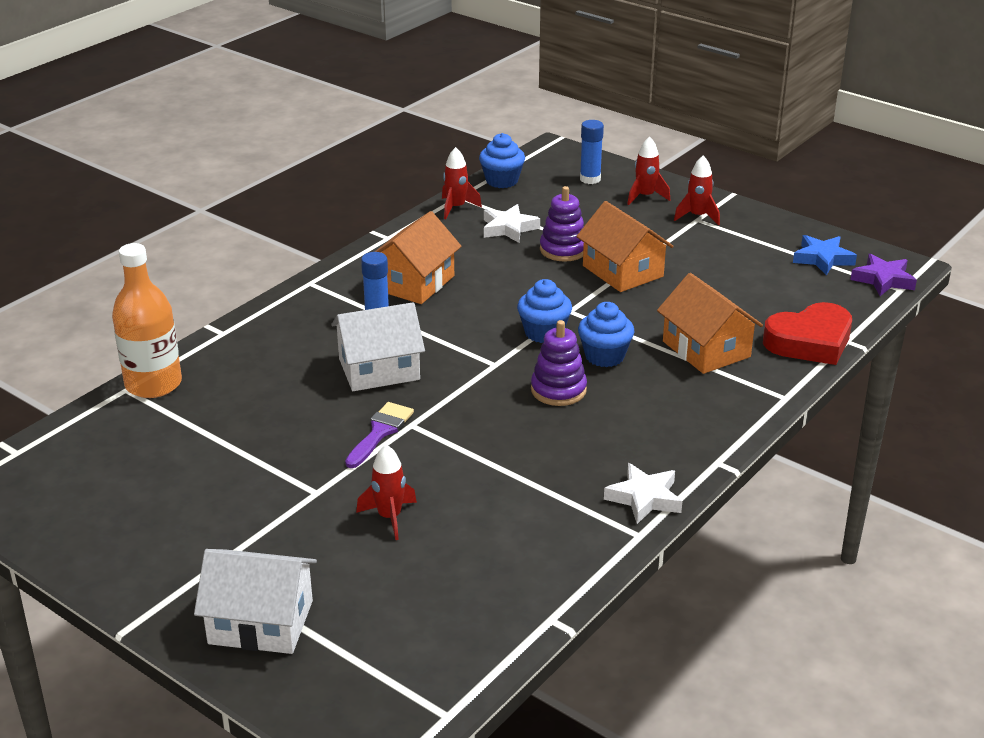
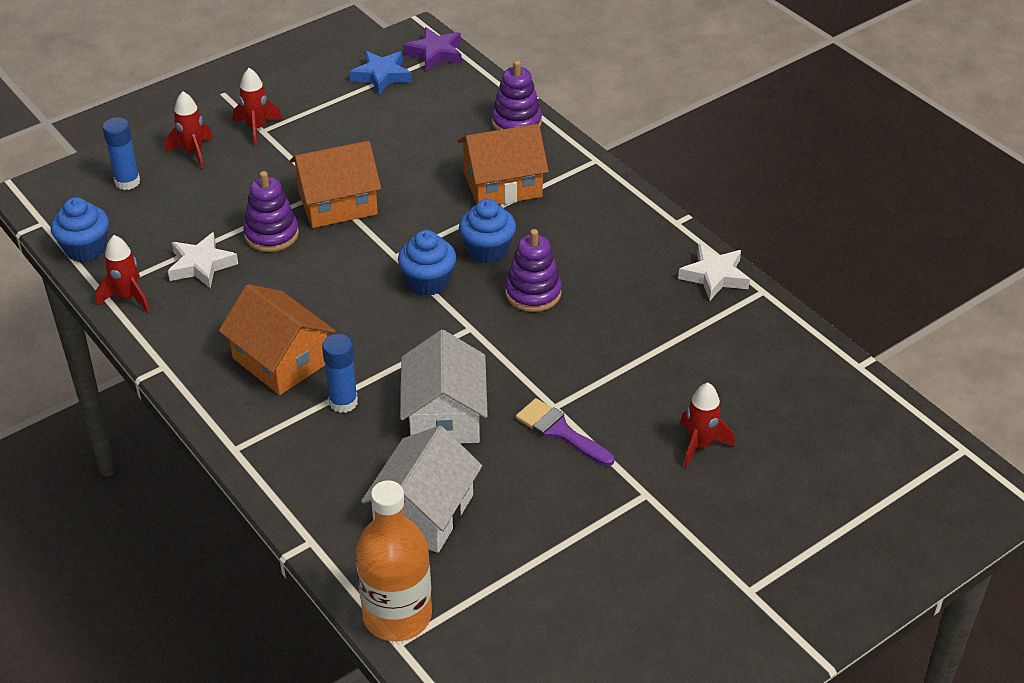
camera: 75 degrees left, 10 degrees up
(261, 622) = (832, 558): white house -> white house (424, 512)
(810, 342) = (516, 122): red heart -> purple stacking toy

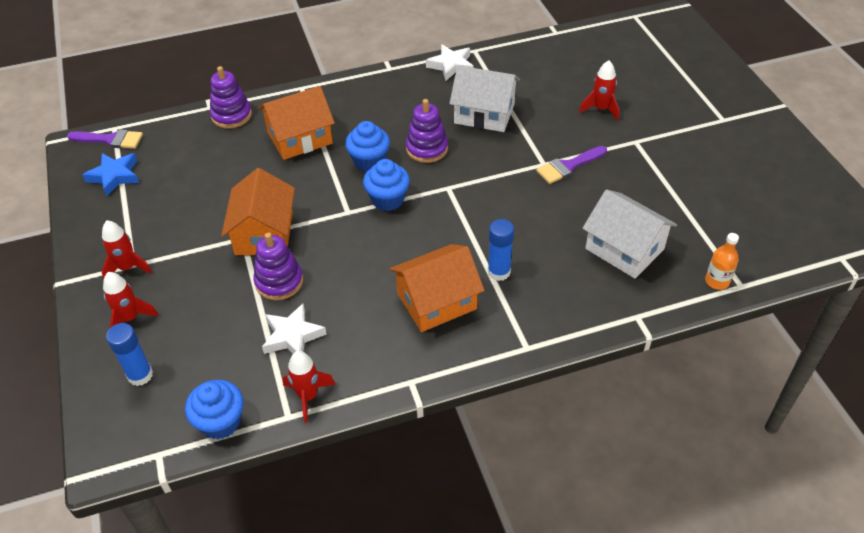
camera: 70 degrees left, 5 degrees up
(397, 616) = (717, 281): orange bottle -> orange bottle, size x0.49
(435, 53) = (110, 140): purple star -> purple brush
(444, 415) = (533, 219): white house -> white house (484, 114)
(502, 185) = (300, 138): orange house -> orange house turned 60 degrees clockwise

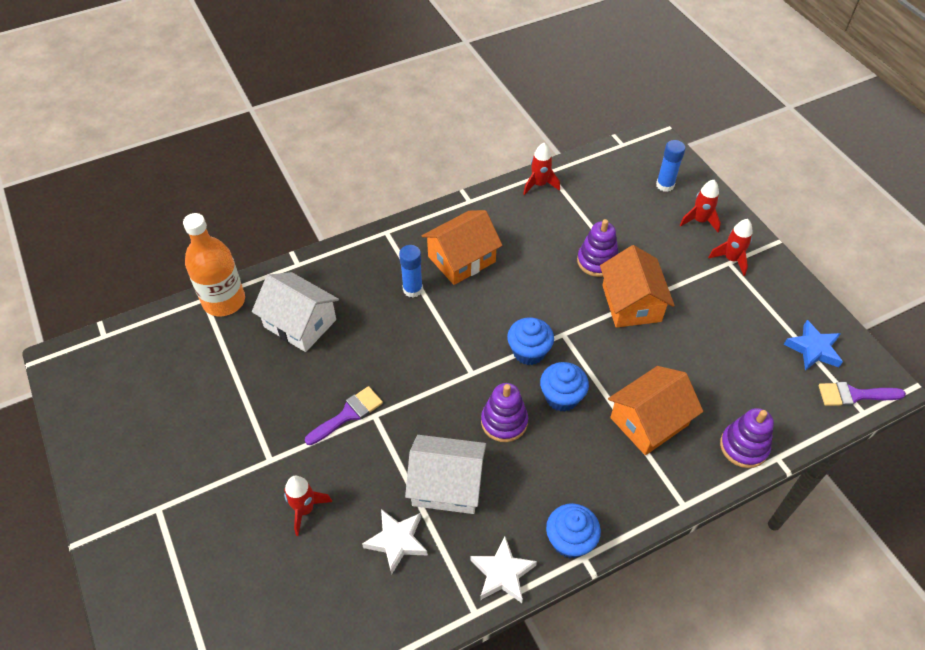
camera: 170 degrees right, 5 degrees up
(220, 422) = (592, 164): blue cupcake -> blue cupcake (570, 540)
(292, 336) = (567, 221): white star -> white star (397, 541)
(717, 281) = (224, 301): orange bottle -> orange bottle, size x2.05

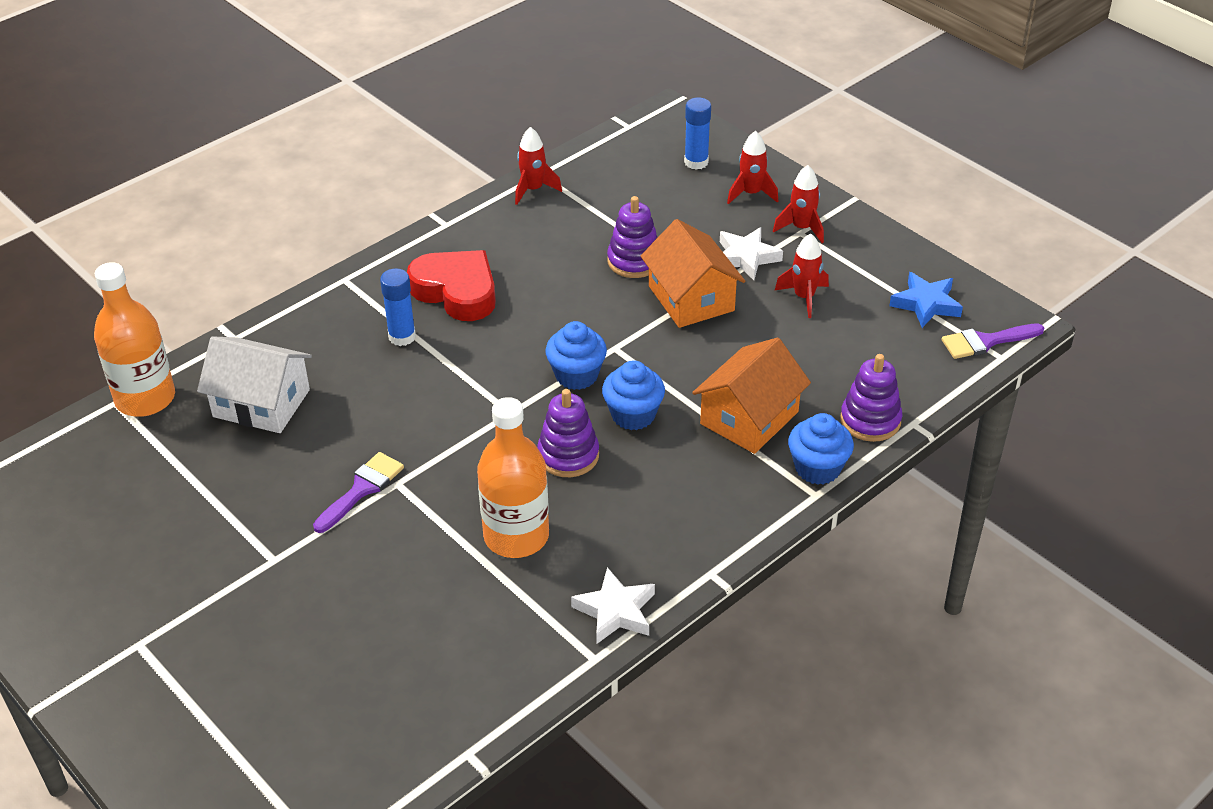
camera: 15 degrees left, 10 degrees down
(305, 509) = (339, 602): red rocket -> red rocket (804, 297)
(397, 541) = (471, 608): white star -> white star (746, 257)
(447, 484) = (516, 536): white house -> orange bottle
(461, 259) = (456, 291): orange house -> red heart
(570, 540) = (688, 560): blue cupcake -> blue cupcake (817, 468)

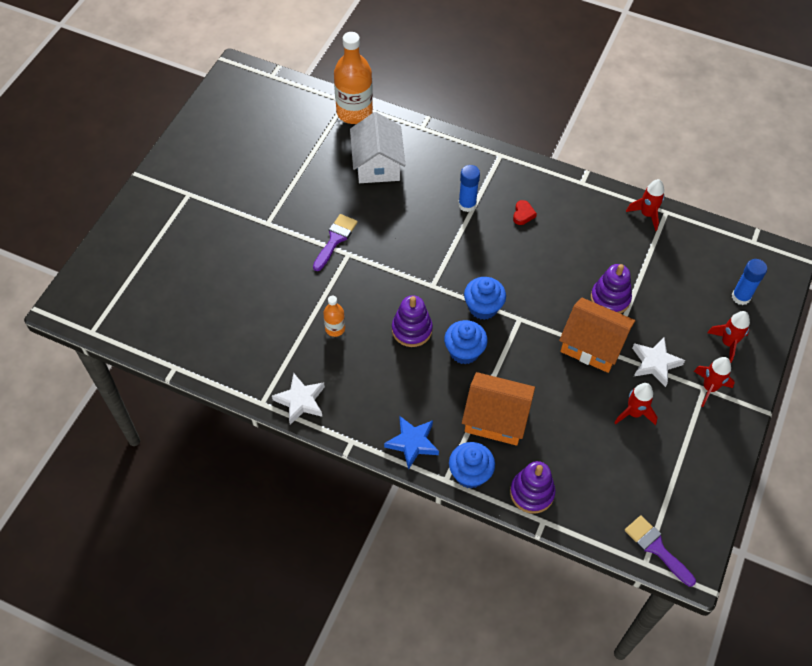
camera: 65 degrees right, 15 degrees up
(362, 489) = (335, 239): purple brush -> purple brush turned 75 degrees counterclockwise
(456, 291) = (523, 214): red heart -> red heart, size x0.40
(516, 536) = (335, 328): orange bottle -> orange bottle, size x0.49
(691, 298) = (592, 345): orange house -> orange house turned 75 degrees clockwise
(926, 304) = (674, 495): blue star -> blue star (412, 443)

